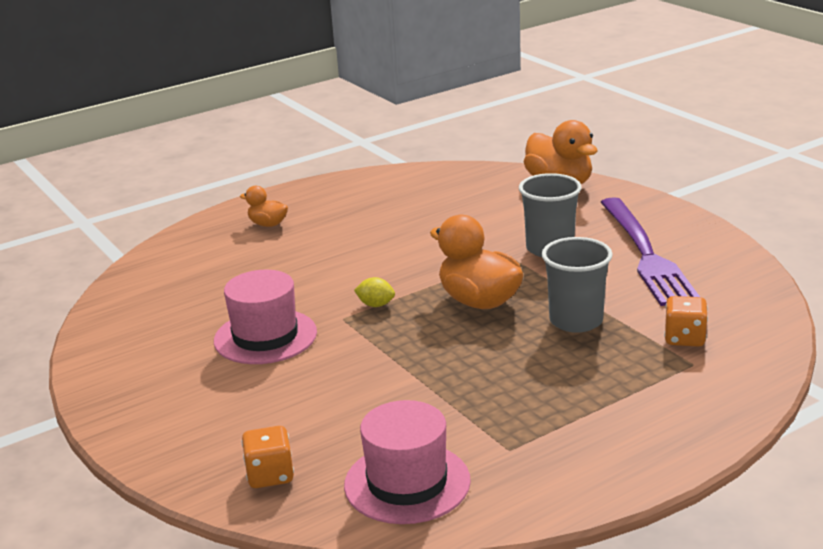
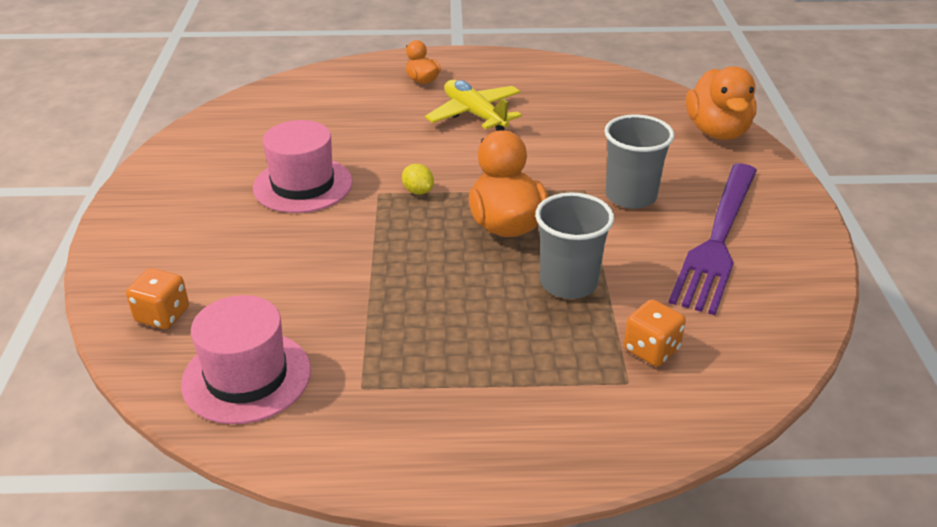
camera: 30 degrees right, 10 degrees up
(350, 235) = (474, 115): none -> yellow plane

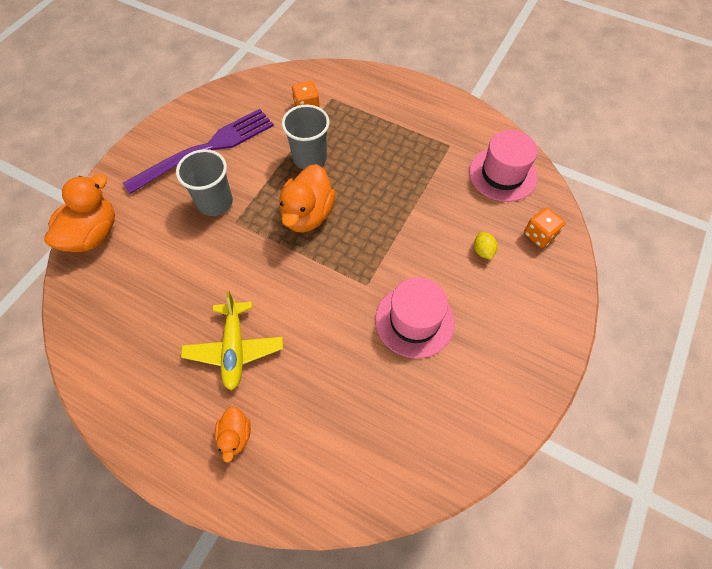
camera: 150 degrees left, 25 degrees up
(418, 191) = (339, 273): yellow lemon -> yellow lemon (483, 251)

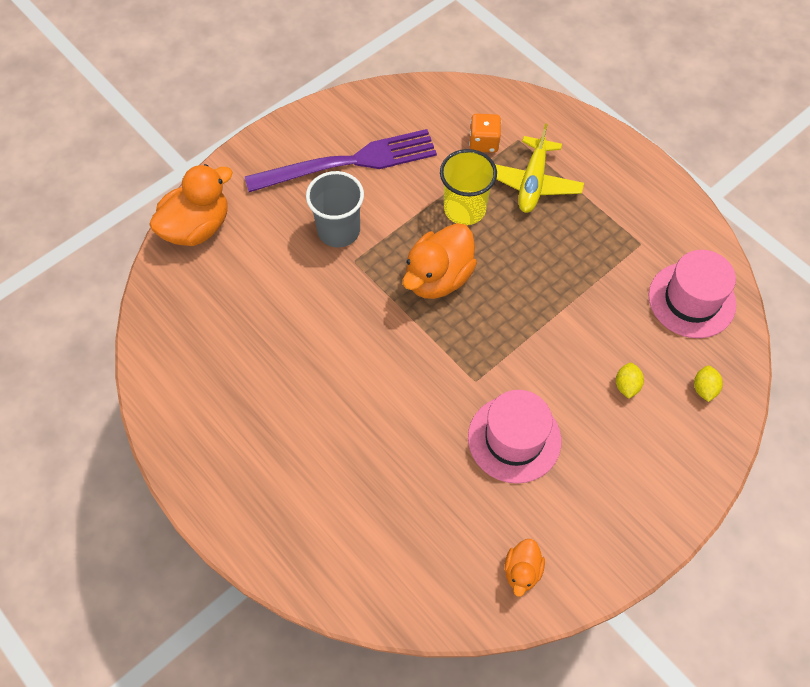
camera: 20 degrees right, 0 degrees up
(234, 349) = (307, 403): yellow plane -> yellow plane (532, 182)
(235, 435) = (280, 493): orange duck -> orange duck (522, 571)
(309, 158) = (464, 209): grey cup -> yellow cup
(539, 235) = (704, 388): orange dice -> yellow lemon

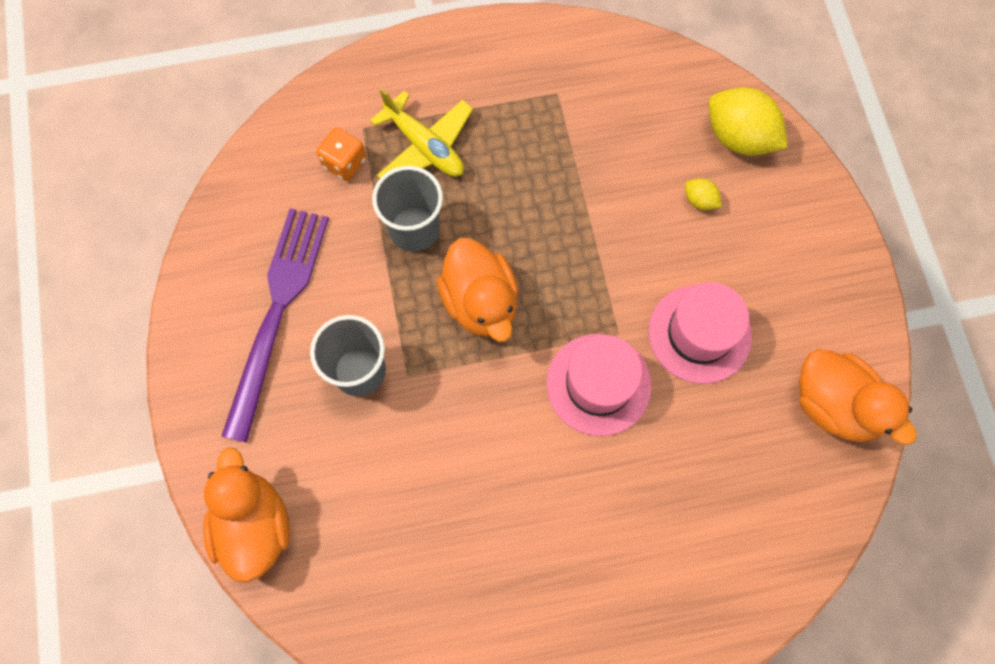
camera: 60 degrees left, 10 degrees up
(464, 209) = (414, 229): yellow cup -> grey cup
(522, 571) = (834, 405): orange duck -> orange duck, size x1.88
(691, 300) = (644, 89): pink hat -> pink hat (598, 384)
(704, 388) = (739, 137): yellow lemon -> yellow lemon, size x2.13

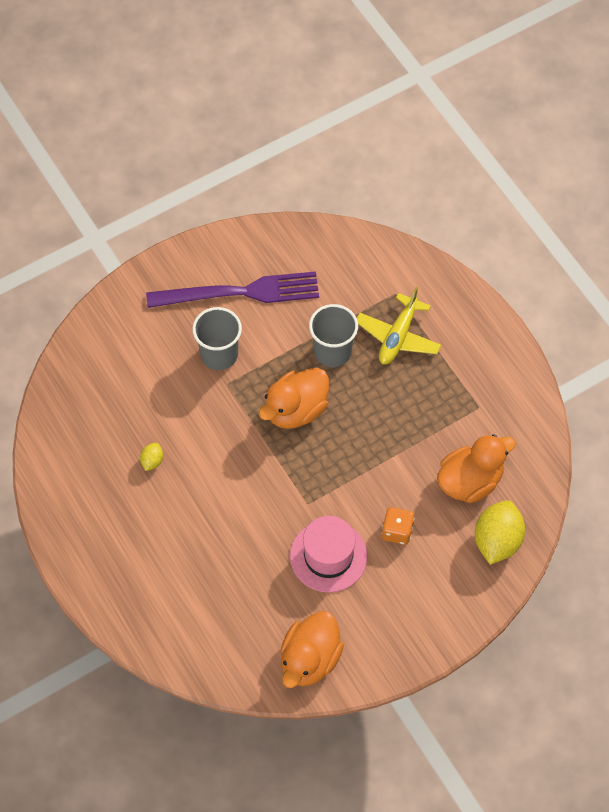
camera: 70 degrees right, 10 degrees down
(254, 525) = (98, 333): orange duck -> orange duck (470, 481)
(344, 163) = (364, 292): orange dice -> orange dice (397, 531)
(598, 384) = (266, 502): pink hat -> none
(699, 200) = (432, 528): yellow lemon -> yellow lemon (152, 461)

